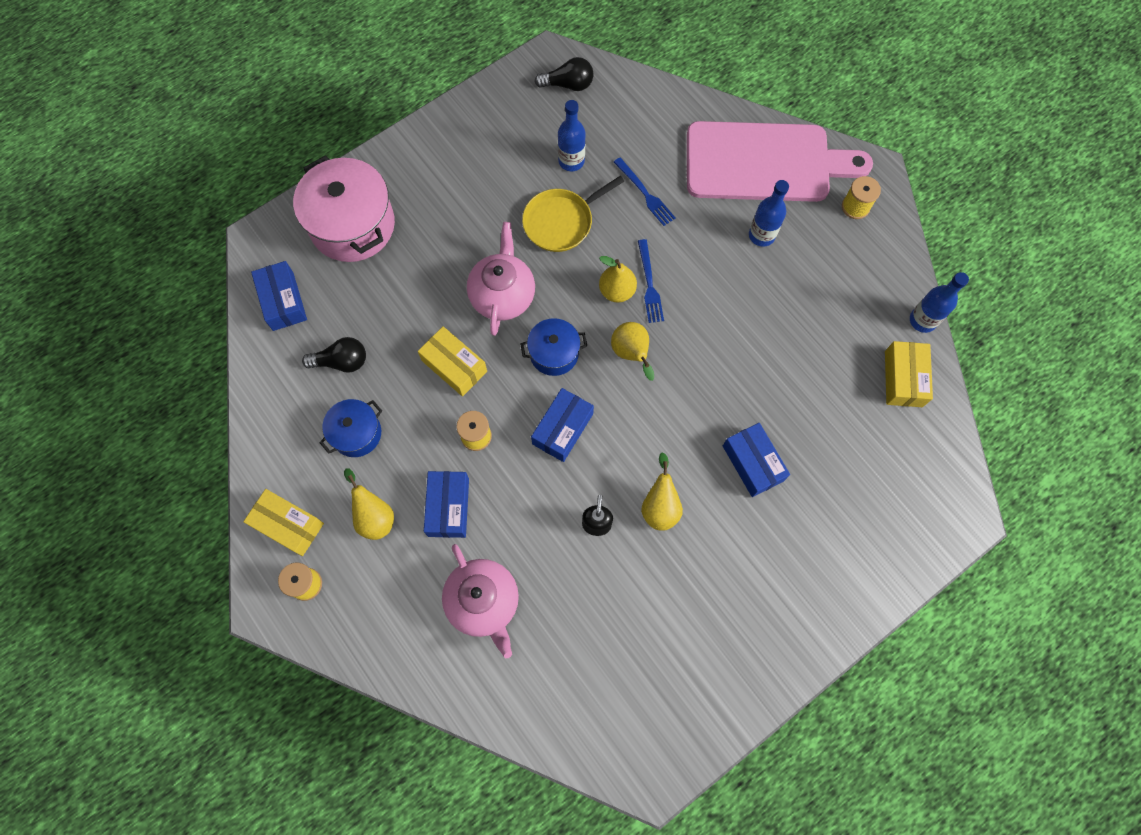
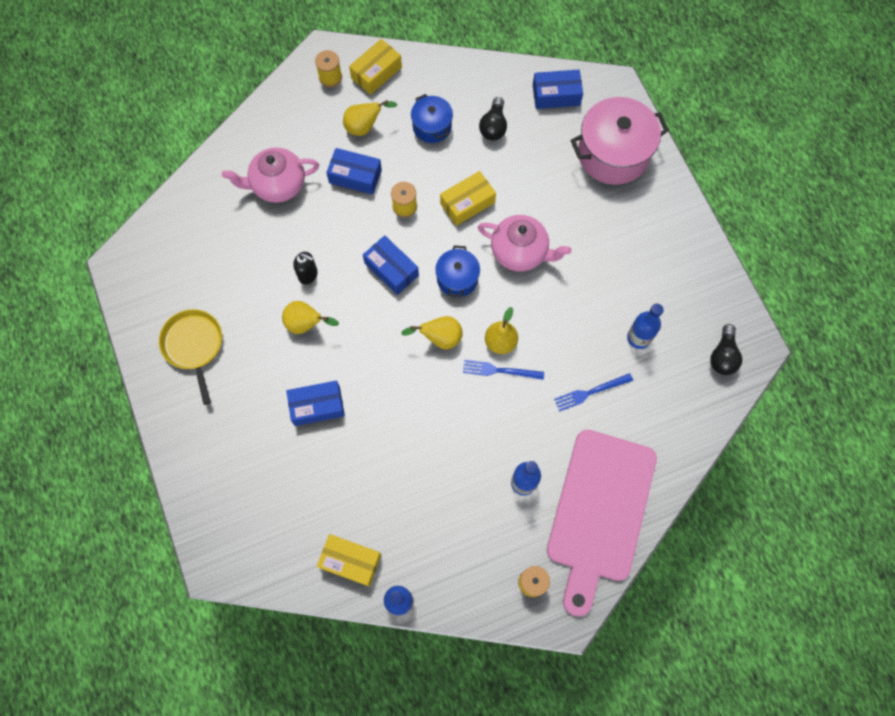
camera: 105 degrees right, 0 degrees up
(561, 222) = (578, 314): yellow pan -> yellow pan (194, 345)

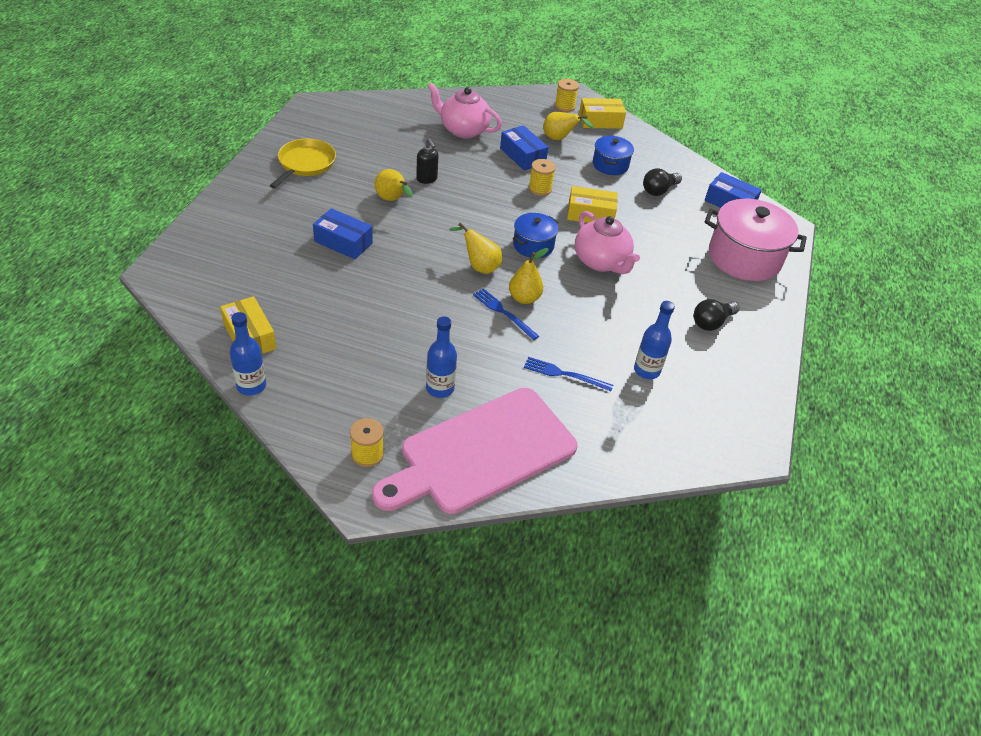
camera: 35 degrees right, 25 degrees down
(391, 269) = (489, 211): blue box -> none
(723, 356) = (715, 433): black light bulb -> black light bulb (711, 322)

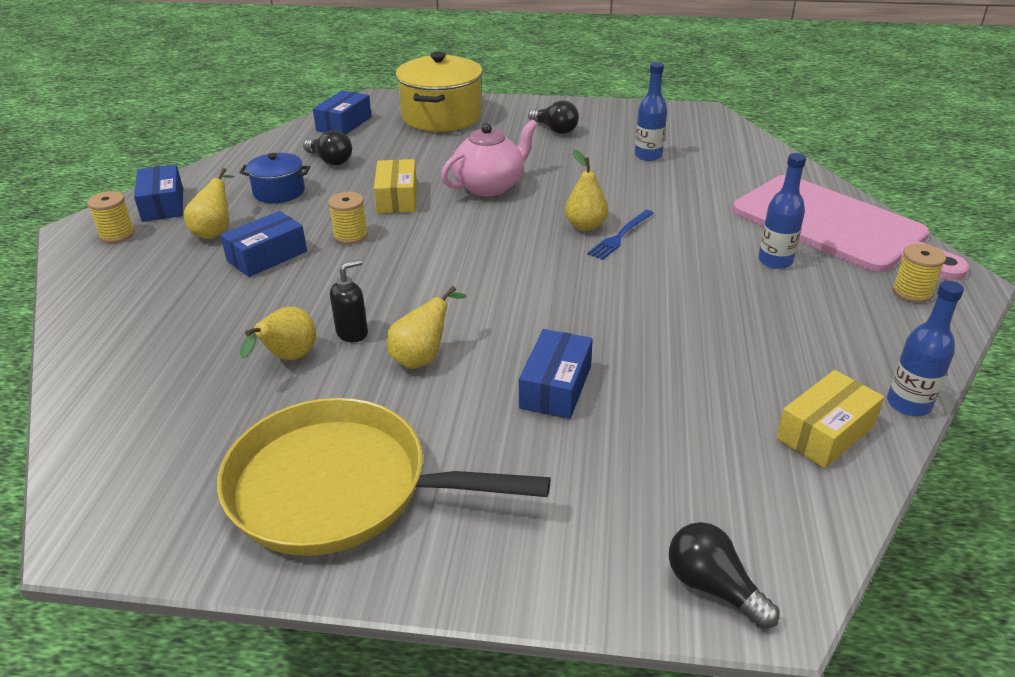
camera: 95 degrees left, 10 degrees down
(179, 258) = (713, 587): none -> black light bulb
(305, 164) = (338, 488): yellow pan -> yellow pan, size x1.65
(463, 130) = (194, 318): pink teapot -> none
(479, 266) = (544, 262): yellow pear -> yellow pear (288, 359)
(533, 245) = (480, 229): blue pot -> none
(564, 374) = (689, 194): blue fork -> none
(600, 121) = (163, 205): yellow box -> blue box
(744, 258) = (441, 117): pink pot -> yellow pot

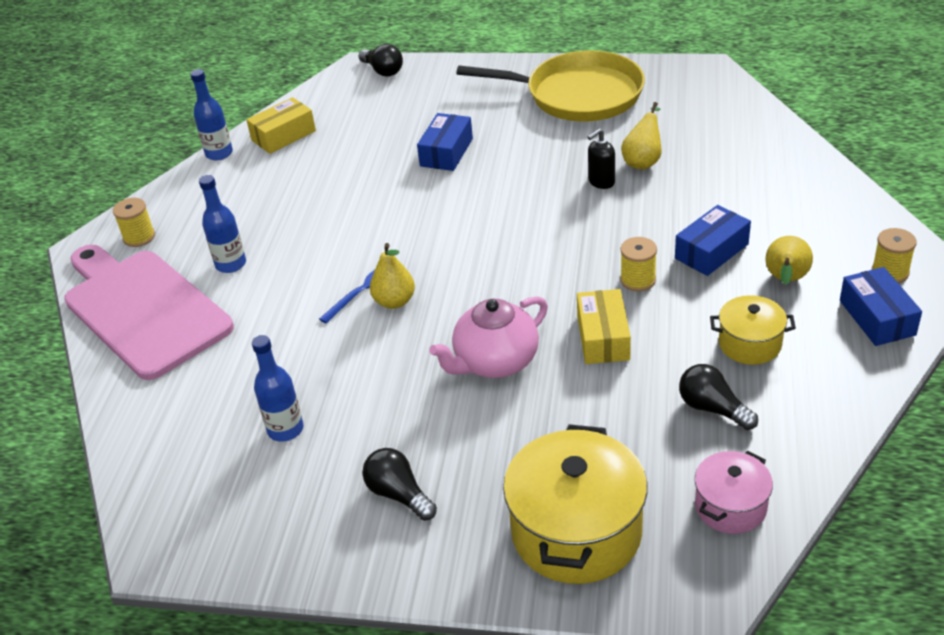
camera: 175 degrees left, 5 degrees up
(279, 192) = (749, 344): blue pot -> yellow pot
(344, 124) = (730, 506): blue box -> pink pot
(423, 357) = (542, 167): yellow pear -> none

